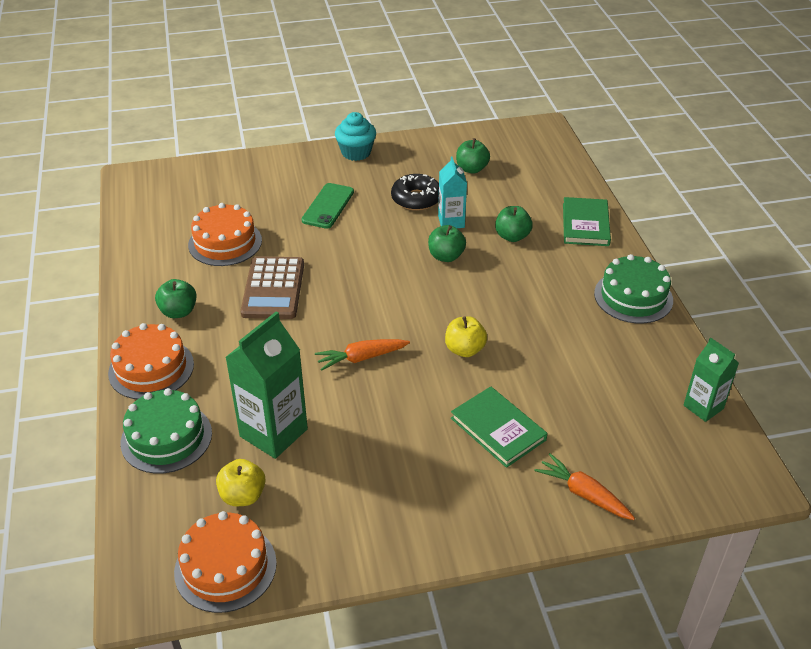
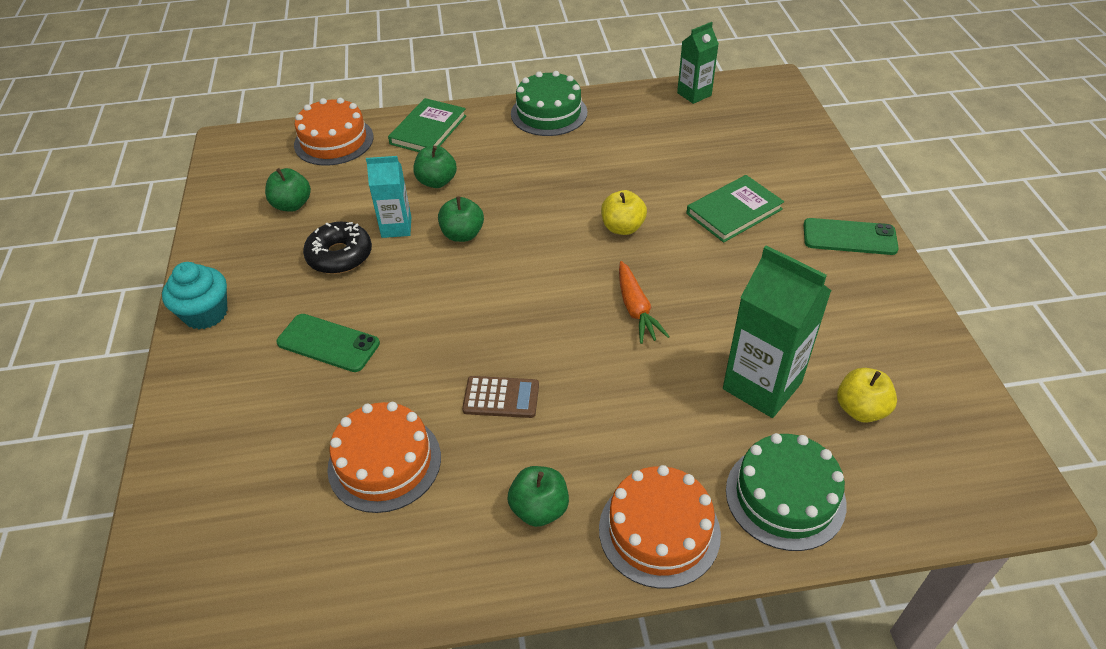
camera: 85 degrees left, 5 degrees up
(225, 567) = (959, 419): orange cake -> orange cake (334, 141)
(273, 289) = (501, 397): brown calculator -> brown calculator, size x0.60
(468, 519) = (849, 237): none -> green phone
(583, 494) = (803, 167): orange carrot -> none
(585, 224) = (428, 130): green book -> green book turned 75 degrees counterclockwise

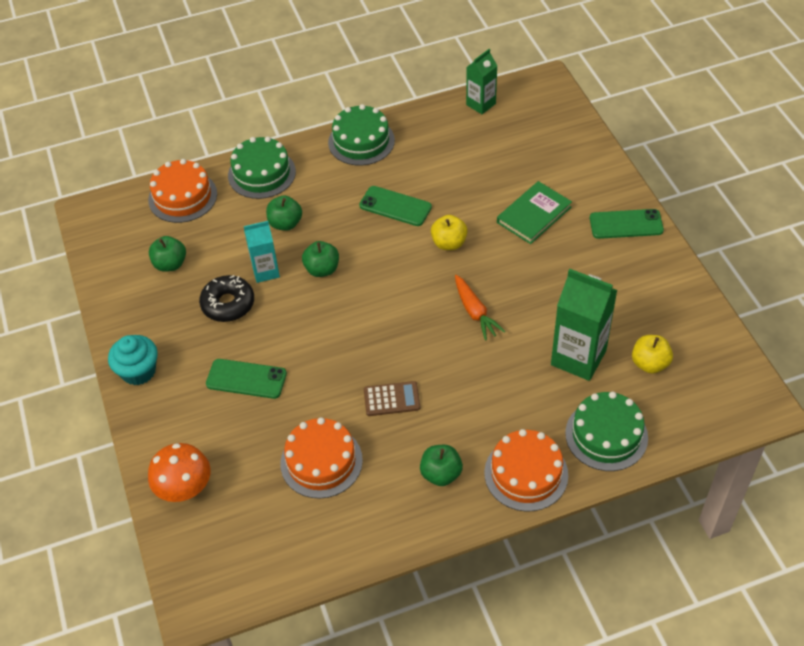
camera: 10 degrees left, 5 degrees up
(198, 464) = (184, 487): none -> orange mushroom
(428, 130) = (262, 173): green book -> green cake
(569, 181) = (395, 206): none -> green phone

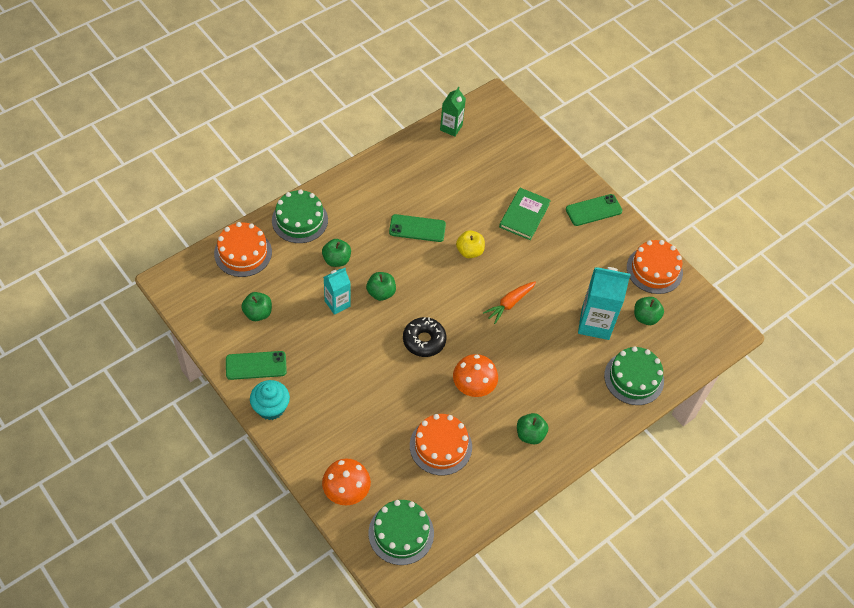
camera: 25 degrees left, 5 degrees up
(228, 304) = (318, 337): black donut -> black donut (424, 340)
(246, 379) = (358, 395): green phone -> green phone (256, 365)
(361, 141) = (369, 177): green cake -> green cake (401, 533)
(391, 399) = (473, 386): brown calculator -> orange mushroom
(475, 312) = (509, 304): orange carrot -> orange carrot turned 90 degrees clockwise
(526, 474) = (589, 420): orange cake -> orange cake (654, 270)
(578, 357) = (595, 323): green carton -> turquoise carton
(649, 363) = (645, 317): yellow apple -> green apple

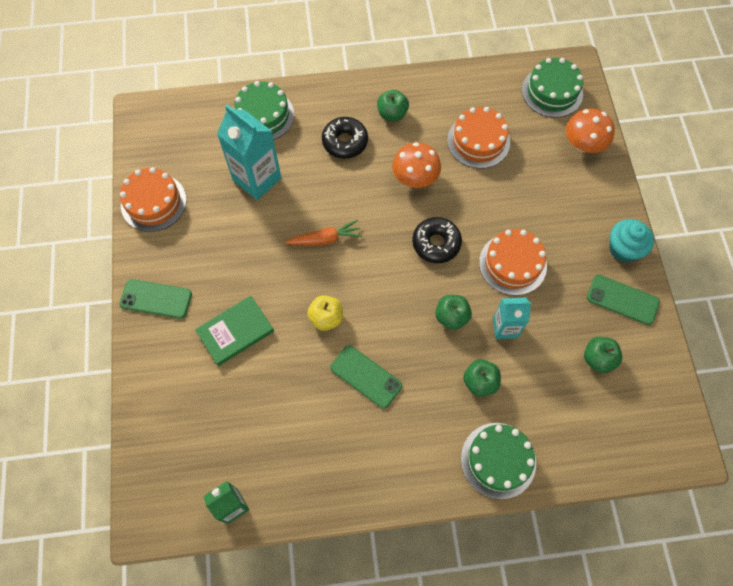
camera: 145 degrees left, 10 degrees up
(243, 253) = (586, 448): orange cake -> orange cake (512, 264)
(551, 388) = (345, 142): none -> black donut
(645, 317) = (204, 162): green apple -> none

